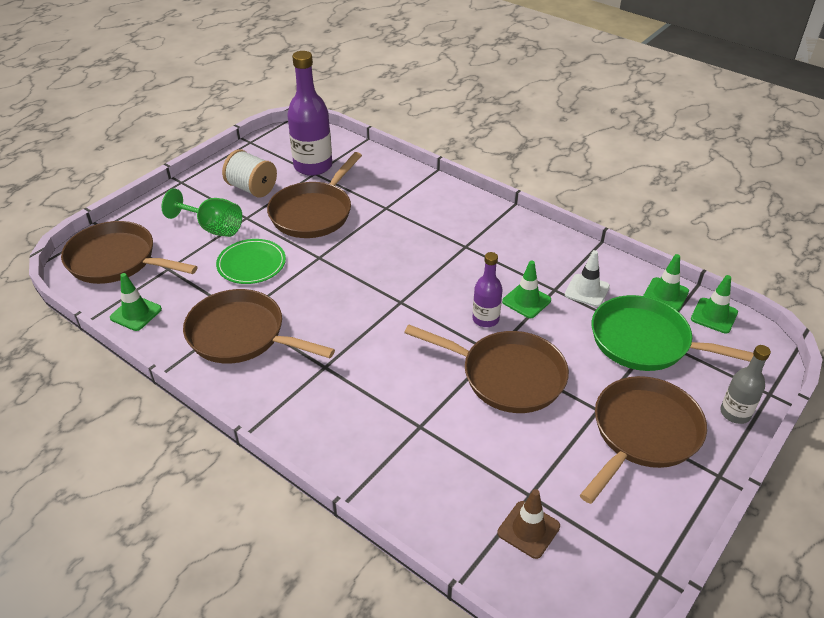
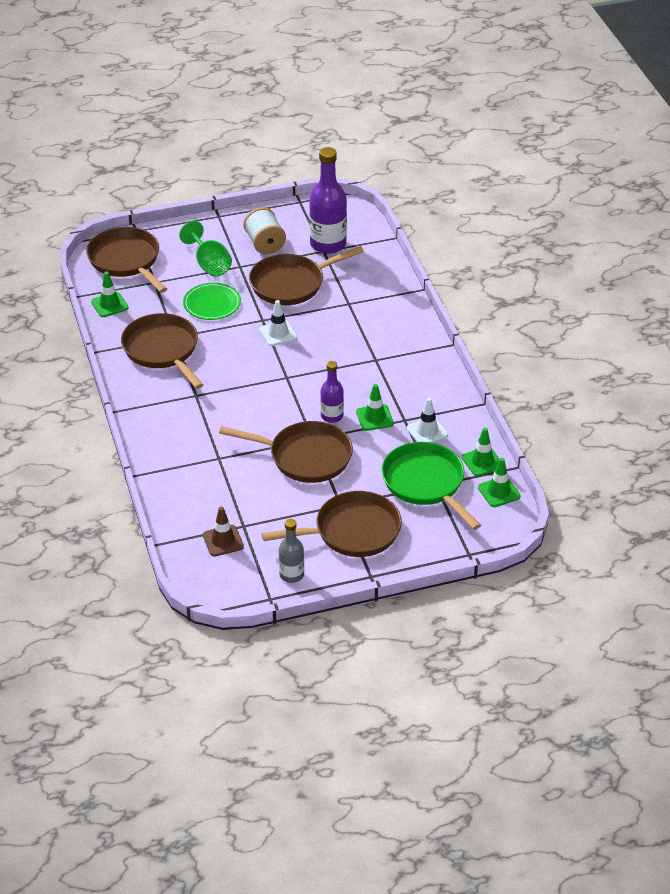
camera: 35 degrees right, 0 degrees up
(348, 263) = (278, 333): none -> white traffic cone
(506, 376) = (305, 457): brown pan -> brown pan turned 45 degrees counterclockwise
(735, 413) = (428, 552): grey bottle -> grey bottle (291, 575)

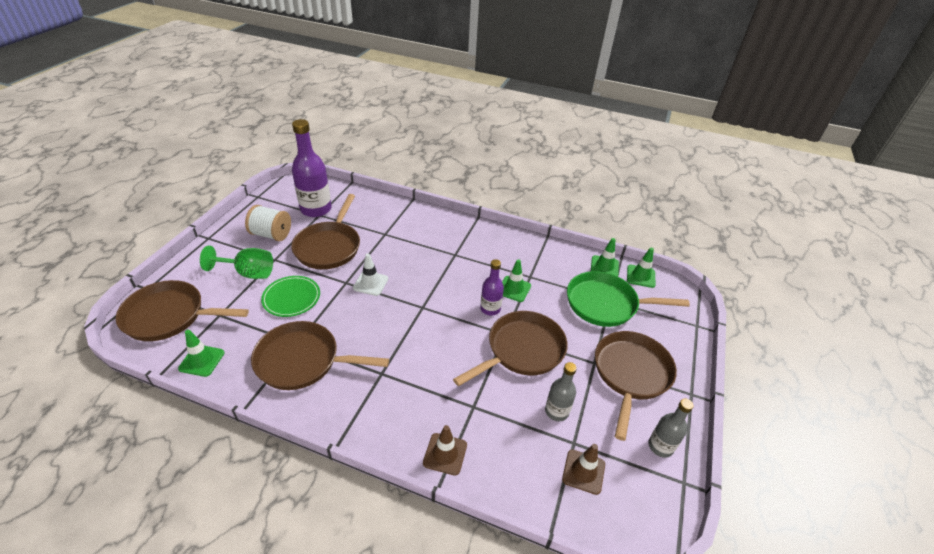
camera: 55 degrees left, 0 degrees up
(164, 465) = (445, 454): none -> brown traffic cone
(263, 504) = (556, 411): none -> grey bottle
(427, 432) = (552, 273): white traffic cone -> none

